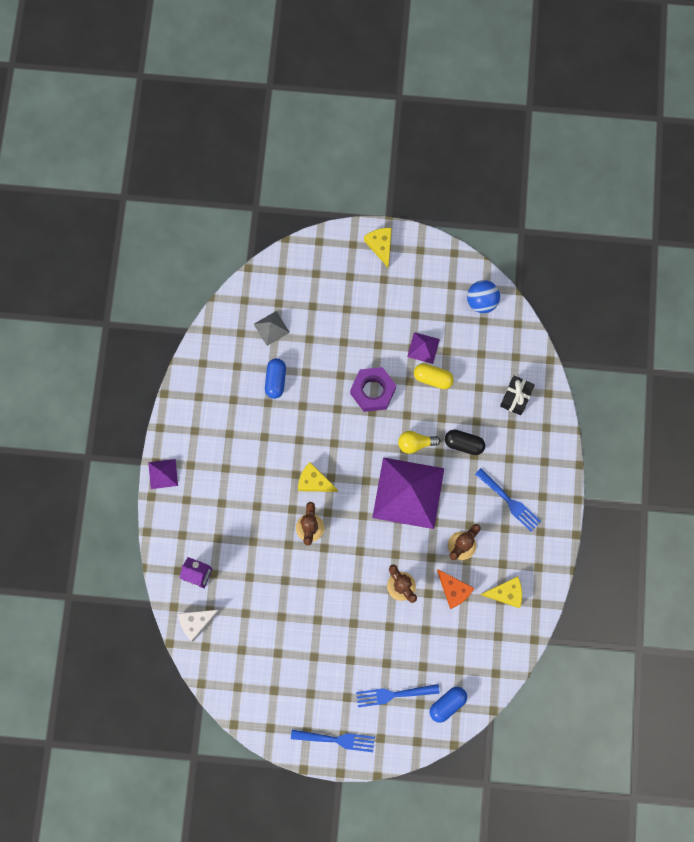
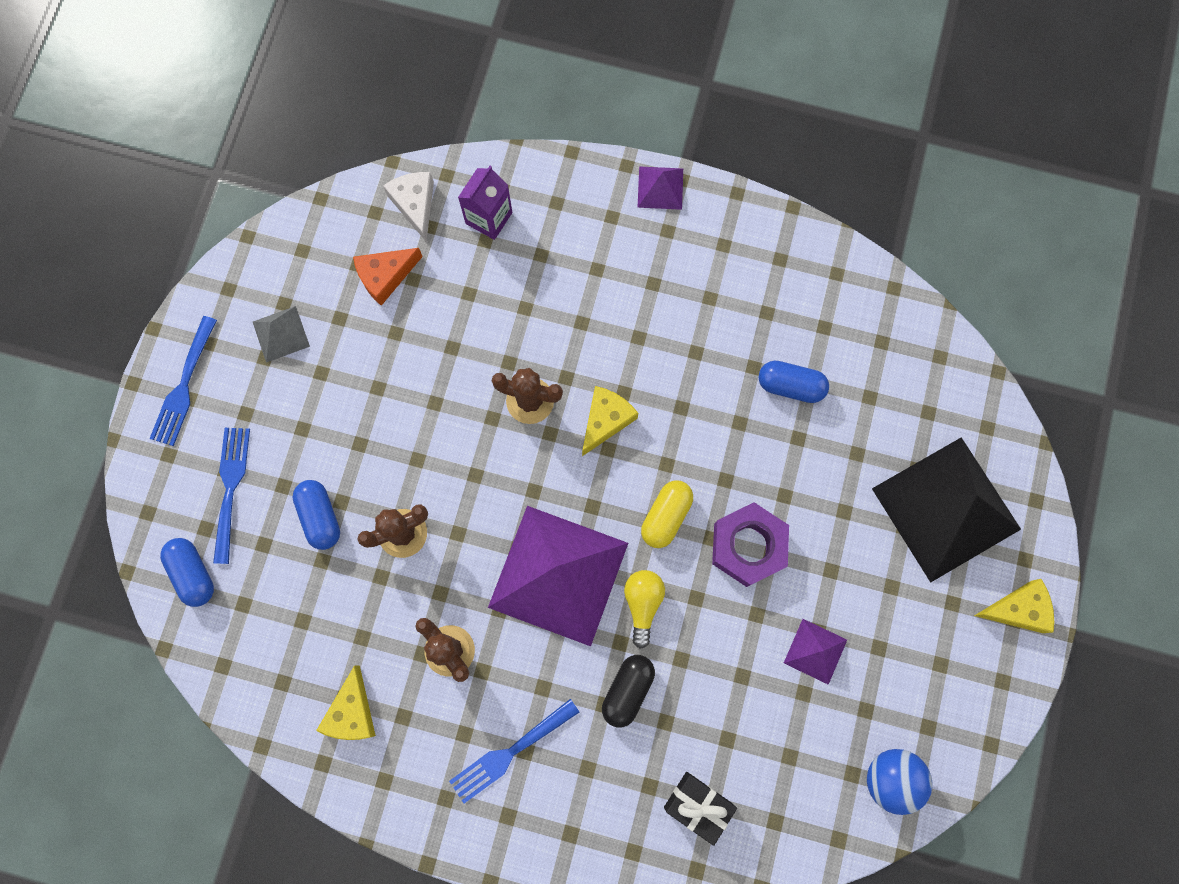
camera: 100 degrees right, 0 degrees up
(271, 328) = (884, 393): grey pyramid -> grey pyramid (281, 334)
(332, 288) = (946, 508): none -> black pyramid
(400, 636) = (320, 517): none -> blue capsule
(433, 378) = (756, 657): yellow capsule -> yellow capsule (665, 516)
(454, 590) = (376, 621): orange cheese -> orange cheese (385, 276)

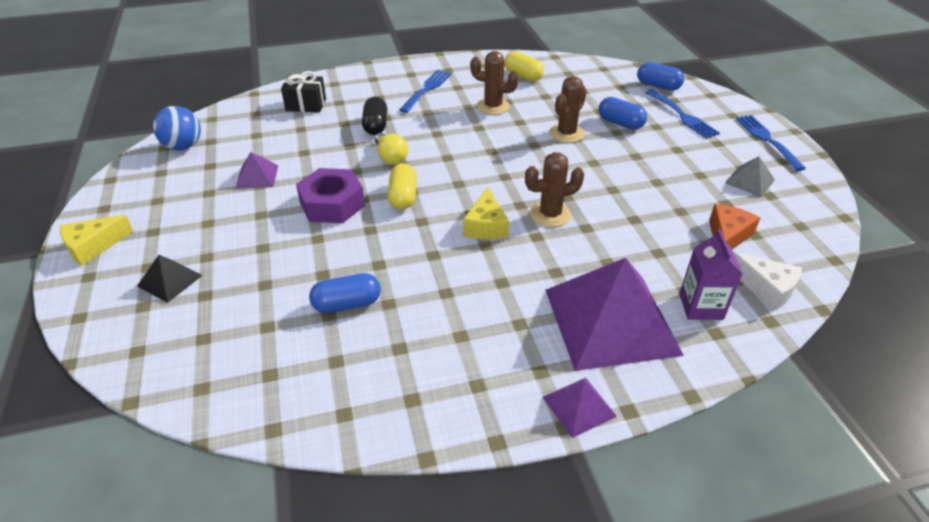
camera: 150 degrees right, 35 degrees down
(352, 712) = (523, 76): yellow cheese -> yellow capsule
(558, 575) = (455, 150): purple pyramid -> purple pyramid (611, 320)
(946, 508) = (169, 280): black pyramid -> black pyramid, size x0.44

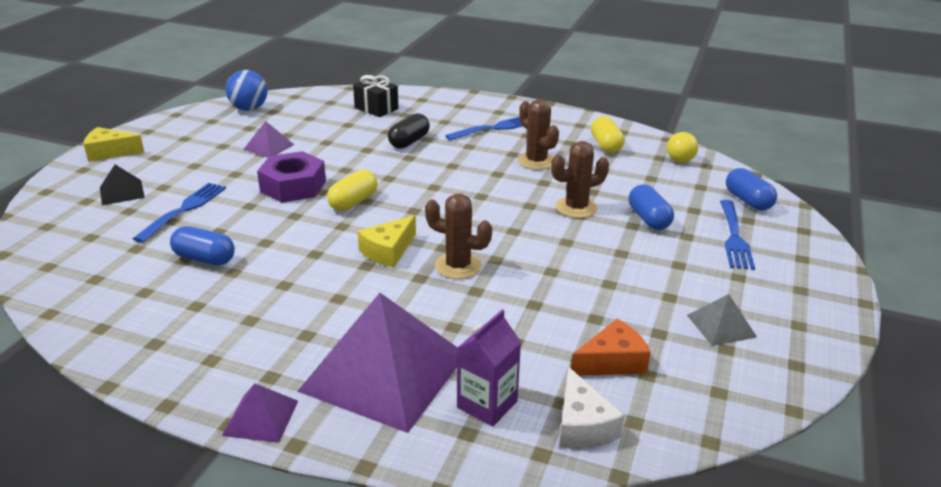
camera: 35 degrees right, 10 degrees down
(390, 157) = (386, 169): yellow light bulb -> yellow light bulb (679, 156)
(767, 140) = (809, 297): blue fork -> blue fork (184, 209)

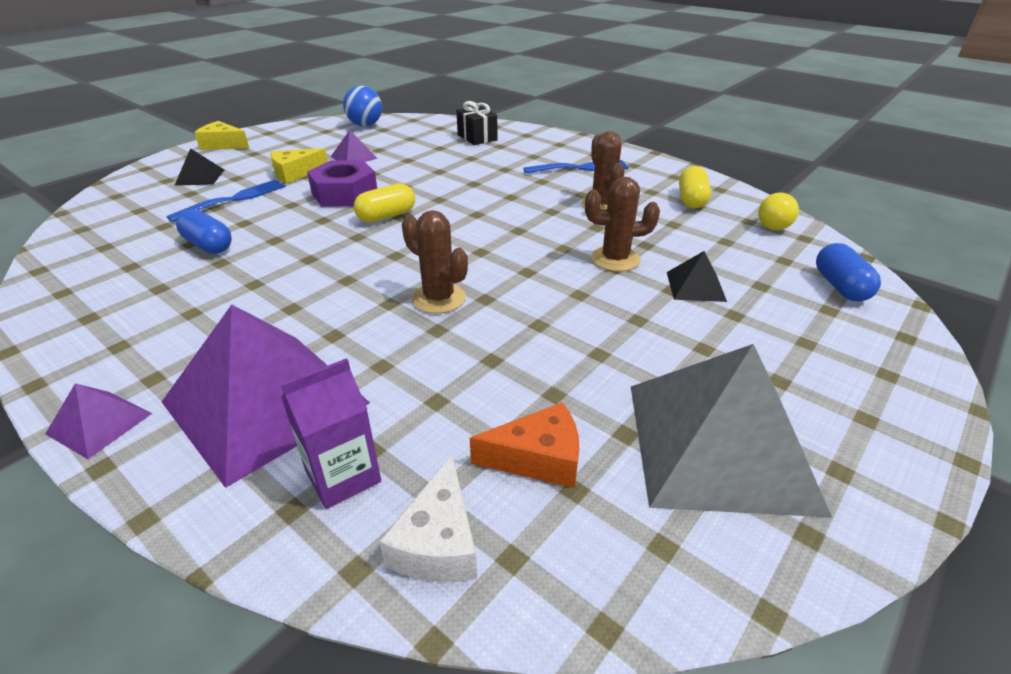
camera: 20 degrees right, 5 degrees up
(388, 251) = (380, 269): yellow cheese -> yellow cheese (295, 173)
(409, 142) = (485, 169): black capsule -> none
(648, 219) = (695, 286): blue capsule -> black pyramid
(721, 326) = (719, 444): grey pyramid -> grey pyramid, size x2.27
(734, 237) = (799, 328): blue fork -> none

